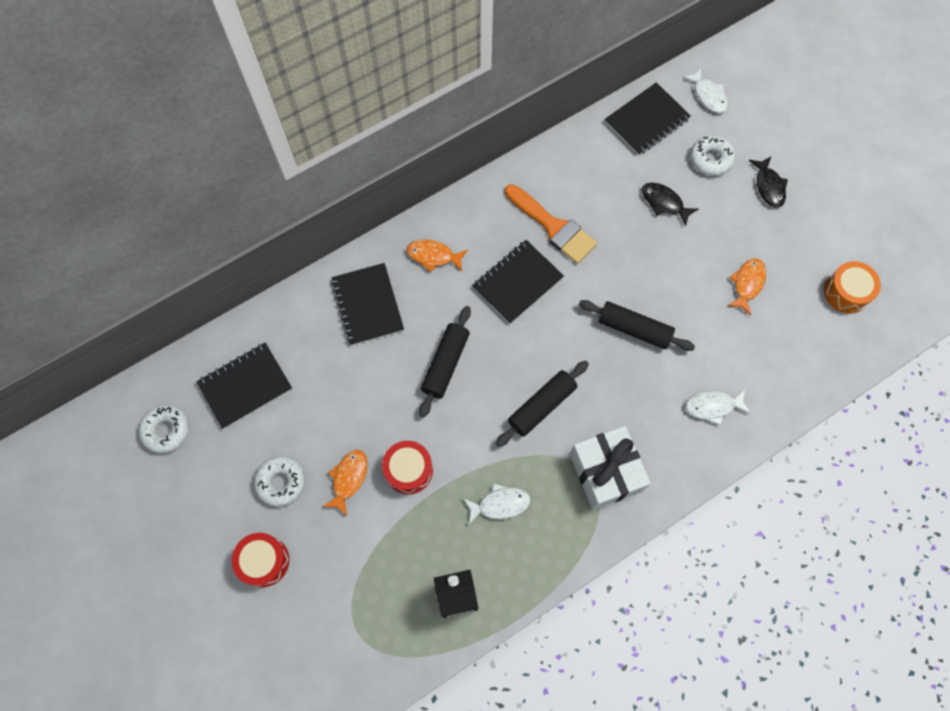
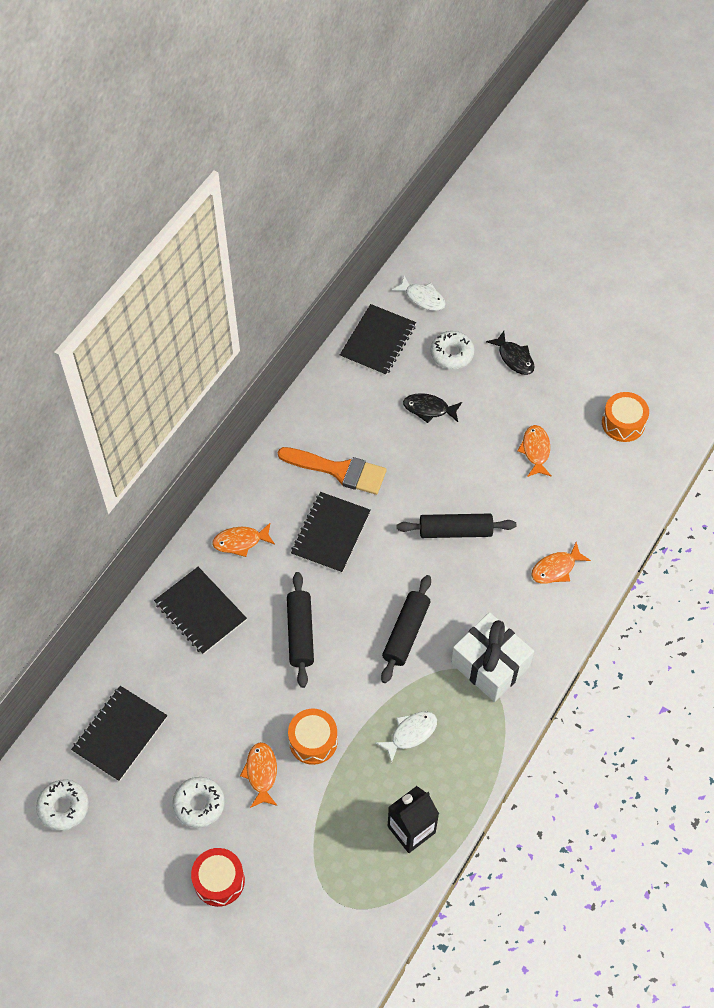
camera: 25 degrees left, 10 degrees down
(408, 470) = (313, 741): red drum -> orange drum
(713, 406) = (556, 568): white fish -> orange fish

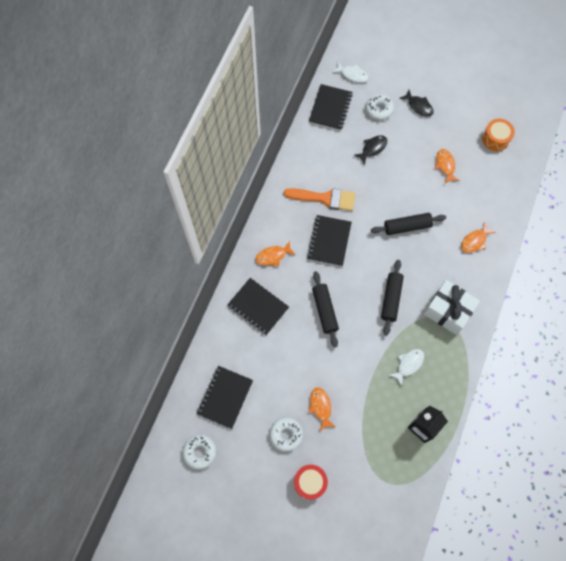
camera: 10 degrees left, 10 degrees up
(313, 741) = (348, 380): orange drum -> none
(429, 409) = (372, 148): black fish -> black fish turned 135 degrees clockwise

